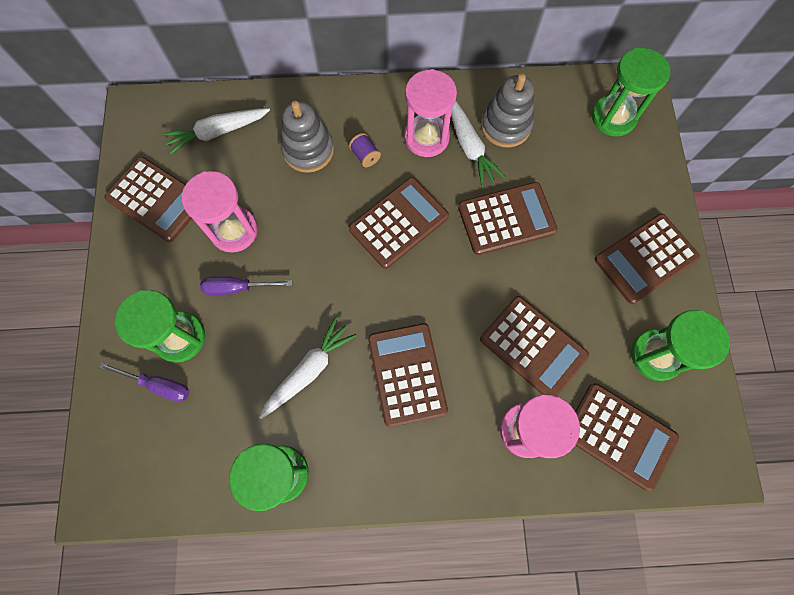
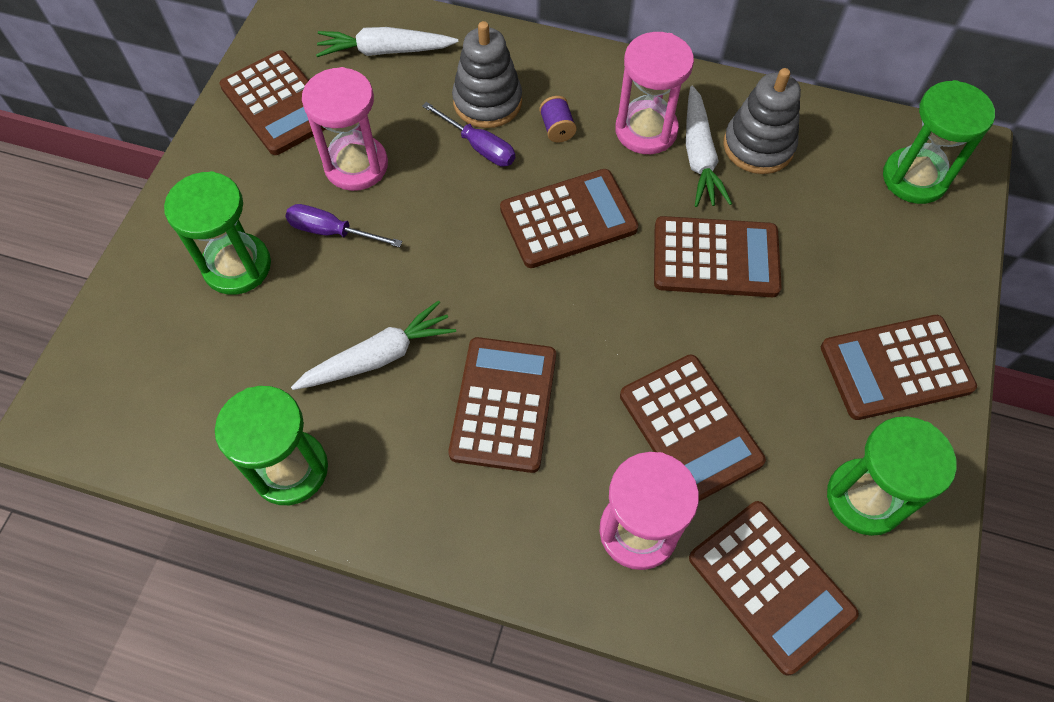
camera: 20 degrees right, 10 degrees down
(158, 385) = (186, 311): purple screwdriver -> purple screwdriver (479, 146)

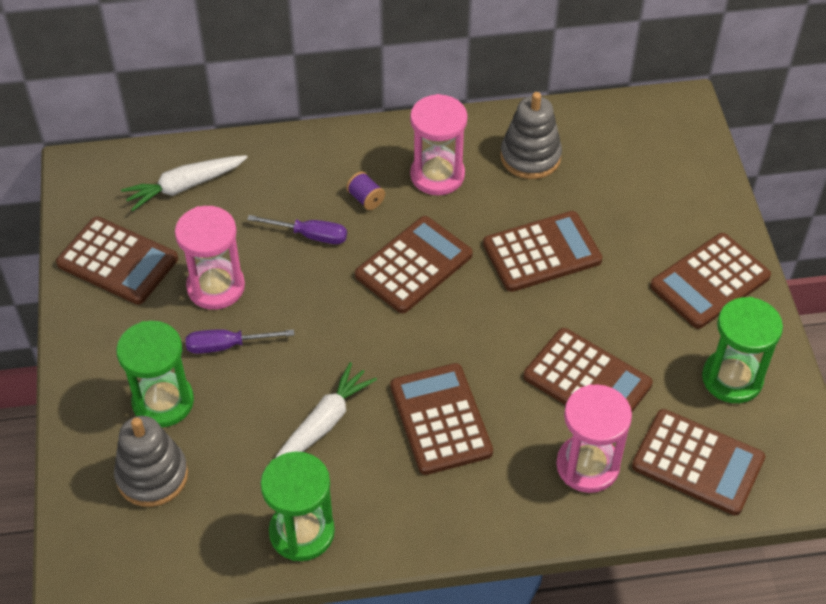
camera: 25 degrees left, 10 degrees down
(487, 102) = (296, 197): grey stacking toy -> grey stacking toy (152, 476)
(699, 156) = (489, 180): white carrot -> none
(914, 178) = (657, 140): green hourglass -> none

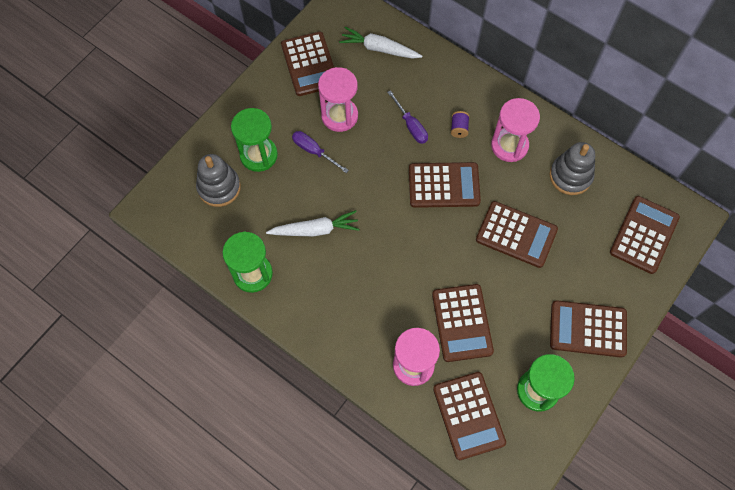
camera: 45 degrees right, 15 degrees up
(440, 419) = (370, 277): brown calculator -> brown calculator (644, 235)

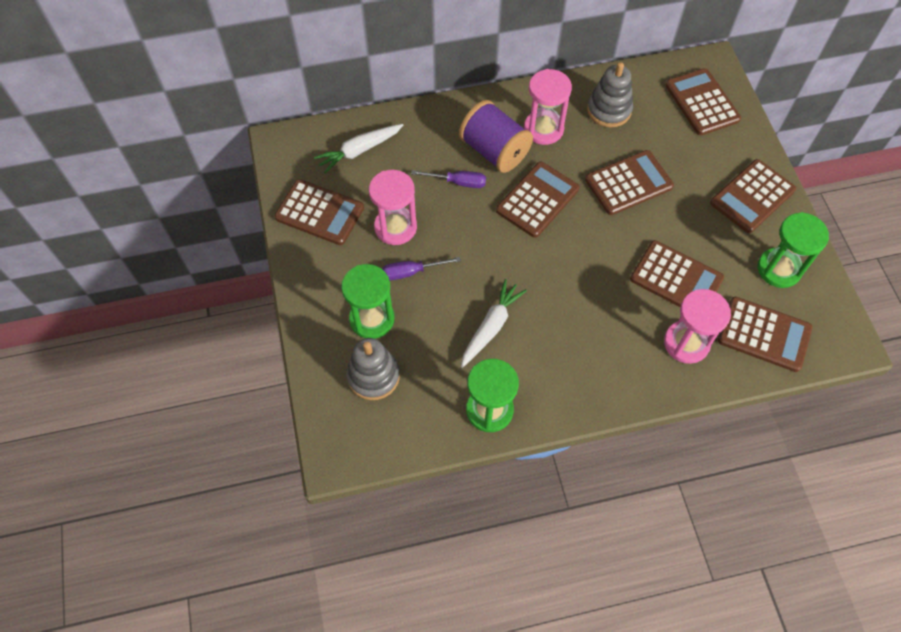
camera: 50 degrees left, 5 degrees down
(459, 128) = (494, 151): purple spool -> purple spool, size x2.49

